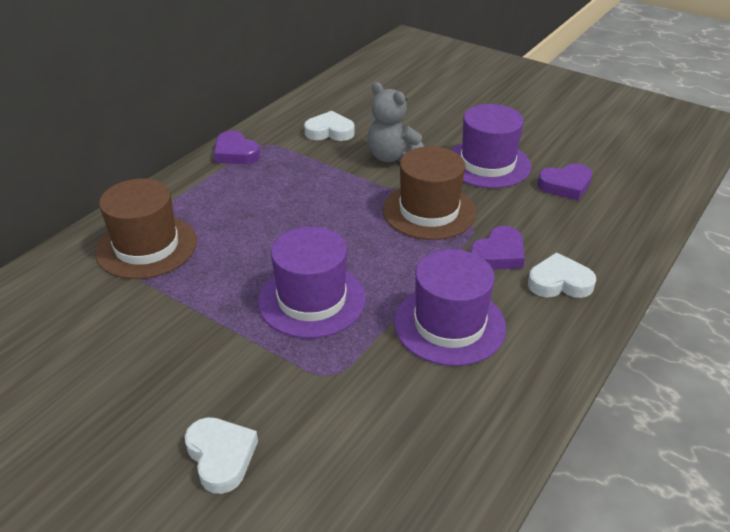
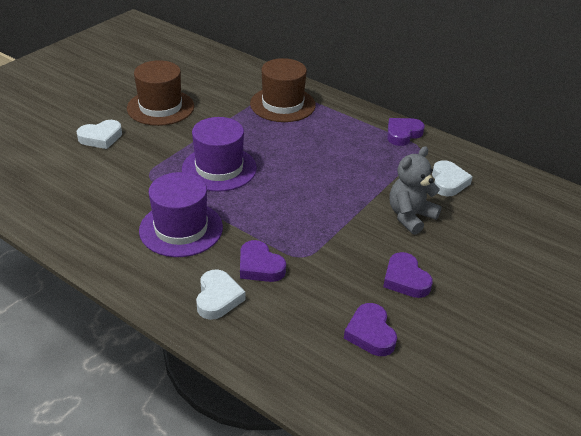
camera: 90 degrees right, 0 degrees up
(429, 211) = (323, 232): brown hat -> brown hat (160, 107)
(487, 164) = (405, 279): purple hat -> purple heart

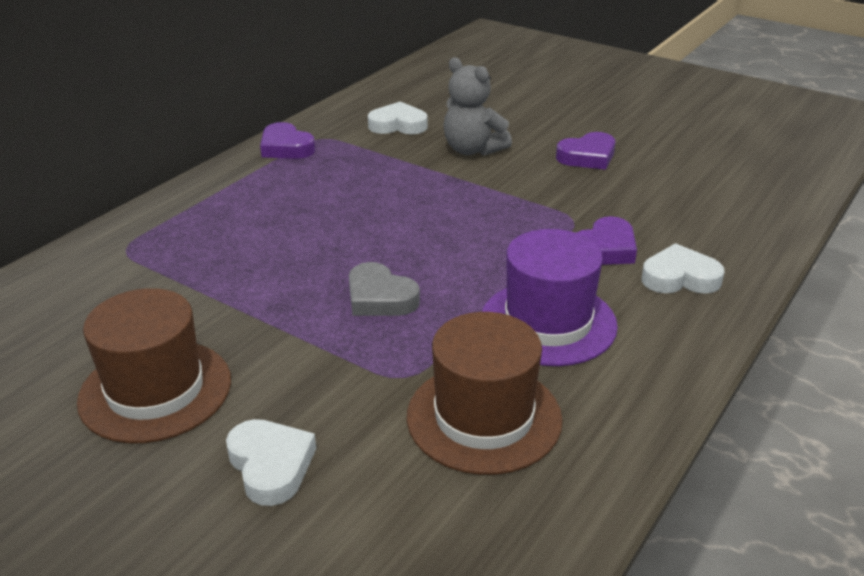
camera: 90 degrees left, 5 degrees down
(219, 168) = (380, 298): purple hat -> grey heart
(282, 104) = (179, 244): brown hat -> brown hat (484, 417)
(370, 333) = (682, 178): purple heart -> none

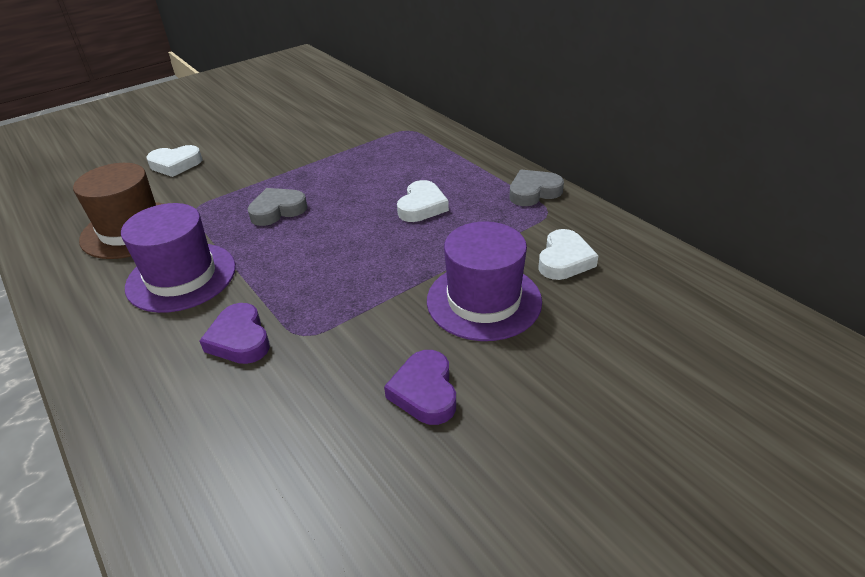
camera: 110 degrees right, 5 degrees up
(155, 390) = (262, 138): brown hat -> none
(286, 147) = (533, 192): purple heart -> grey heart
(472, 150) = (484, 300): grey teddy bear -> purple hat
(680, 277) = (157, 374): white heart -> white heart (422, 206)

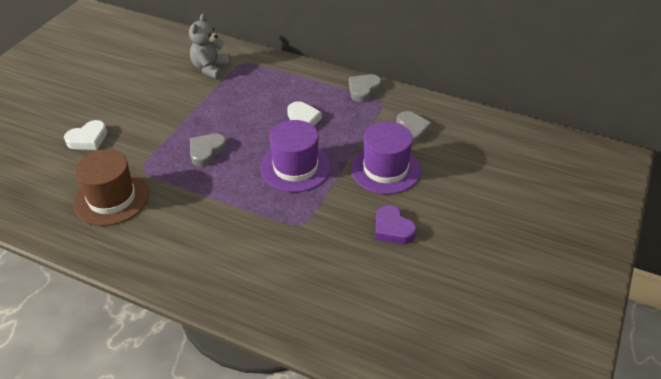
camera: 30 degrees left, 5 degrees up
(181, 277) = (186, 217): purple hat -> purple hat (295, 167)
(240, 339) = (265, 240): purple heart -> none
(366, 128) = (210, 69): none -> grey teddy bear
(564, 260) = (411, 130): white heart -> grey heart

